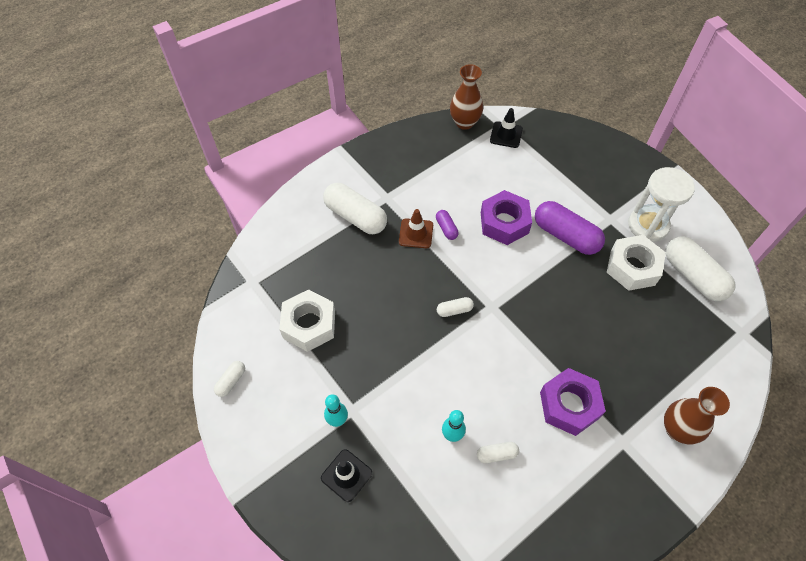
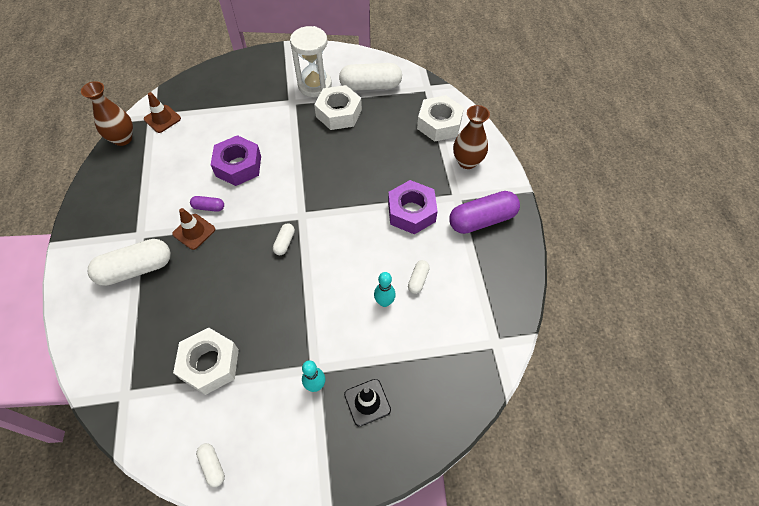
camera: 60 degrees left, 0 degrees up
(506, 135) = (162, 119): black traffic cone -> brown traffic cone
(566, 235) = (282, 135): purple capsule -> purple capsule (482, 220)
(703, 372) = (439, 124): none -> white nut

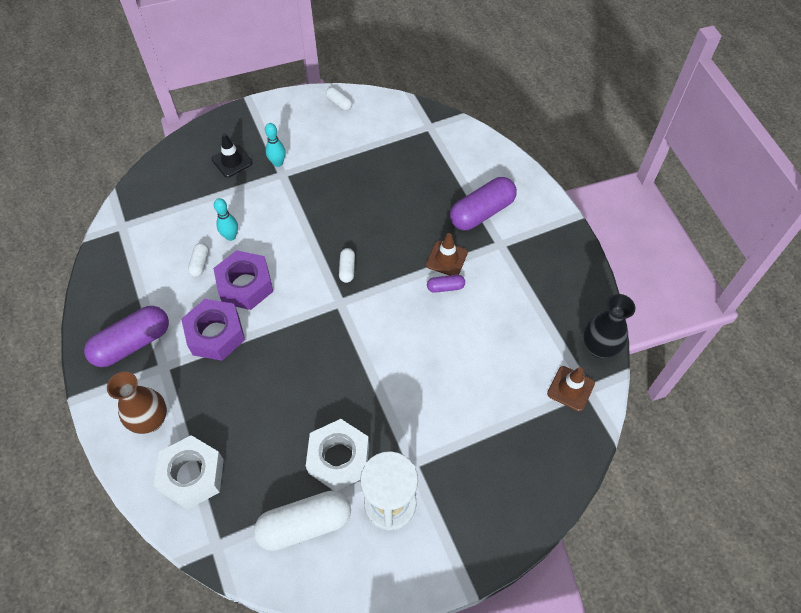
camera: 165 degrees right, 0 degrees up
(123, 139) = (599, 347): brown vase -> black vase
(136, 269) = (482, 212): white capsule -> purple capsule
(210, 364) = (372, 158): white nut -> none
(238, 166) = (437, 345): purple nut -> purple nut (245, 285)

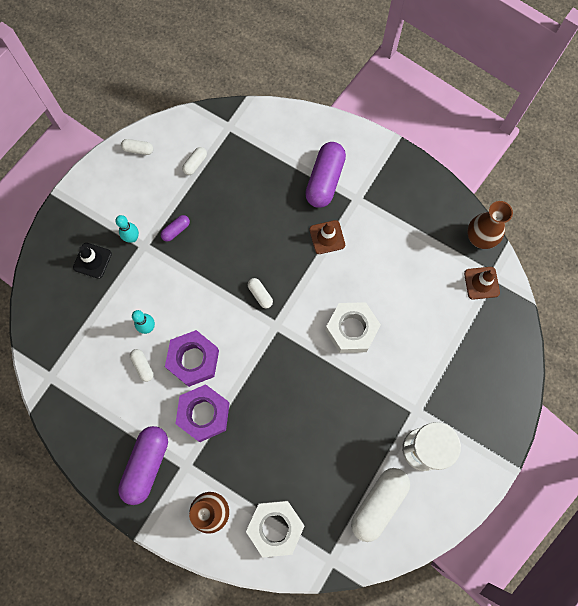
camera: 35 degrees left, 15 degrees up
(339, 458) = (366, 443): white nut -> white nut (351, 329)
(377, 138) = (195, 164): none -> white capsule
(445, 287) = (343, 261): purple capsule -> purple capsule (176, 230)
(599, 347) = (479, 238): black vase -> brown vase

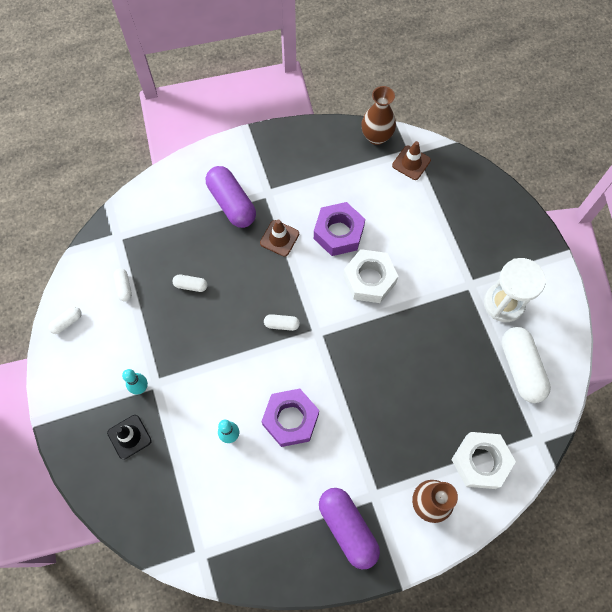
camera: 50 degrees left, 5 degrees down
(143, 366) = (260, 465): white capsule -> white capsule (191, 285)
(176, 230) = (167, 347): purple capsule -> none
(204, 414) = (343, 446): purple nut -> purple nut (338, 233)

